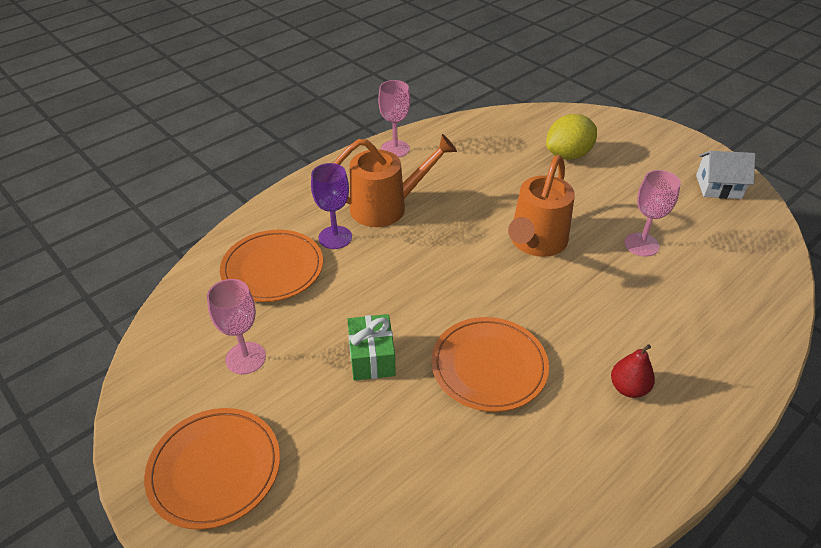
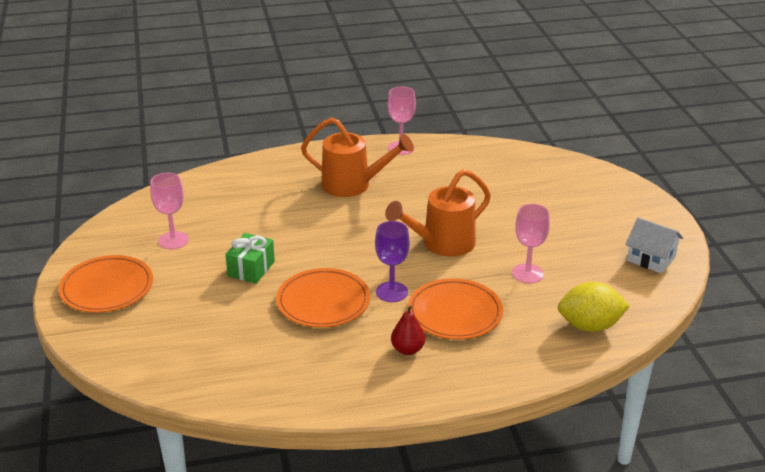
camera: 30 degrees right, 10 degrees down
(273, 269) = (236, 197): orange plate -> orange plate (455, 313)
(335, 237) = (296, 192): purple goblet -> purple goblet (392, 292)
(568, 155) = (542, 195): yellow lemon -> yellow lemon (590, 326)

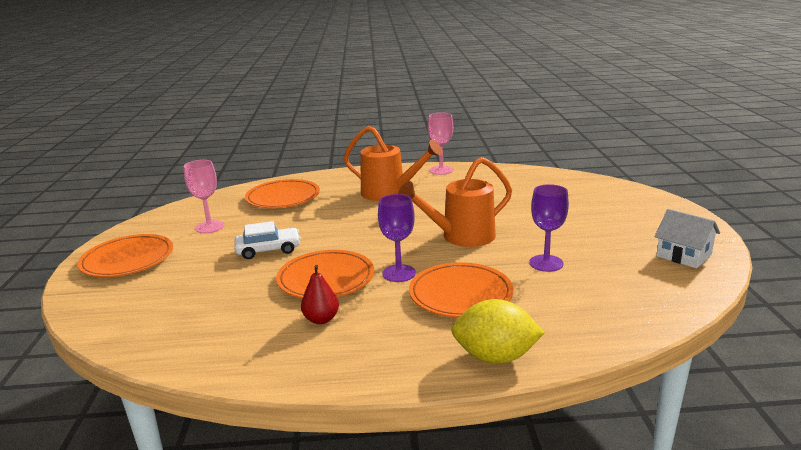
camera: 10 degrees right, 10 degrees down
(236, 195) = (283, 198): none -> orange plate
(251, 269) = (268, 250): green gift -> white car
(407, 349) = (399, 326): red pear -> red pear (321, 319)
(527, 273) = (546, 263): pink goblet -> purple goblet
(590, 326) = (613, 313): yellow lemon -> yellow lemon (495, 357)

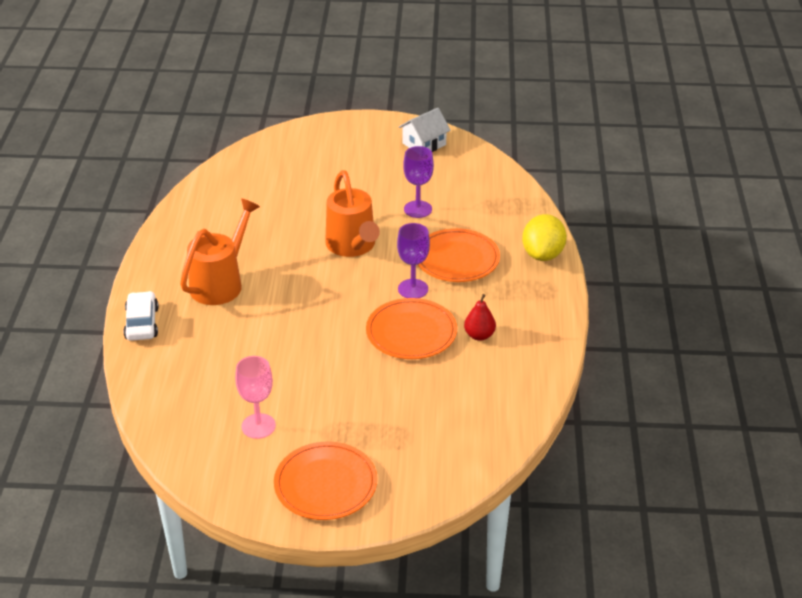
camera: 85 degrees left, 15 degrees up
(268, 250) = (337, 373): white car -> white car (142, 323)
(283, 198) = (193, 368): orange plate -> none
(441, 170) = (168, 239): pink goblet -> none

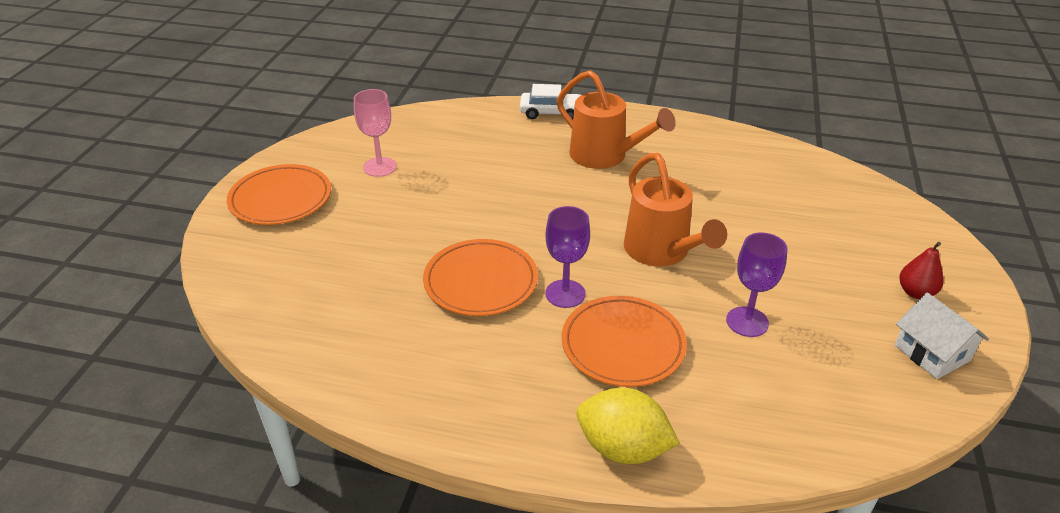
camera: 100 degrees right, 0 degrees up
(352, 246) = (661, 252): orange watering can -> orange watering can turned 105 degrees counterclockwise
(479, 335) = (455, 341): red pear -> red pear (915, 292)

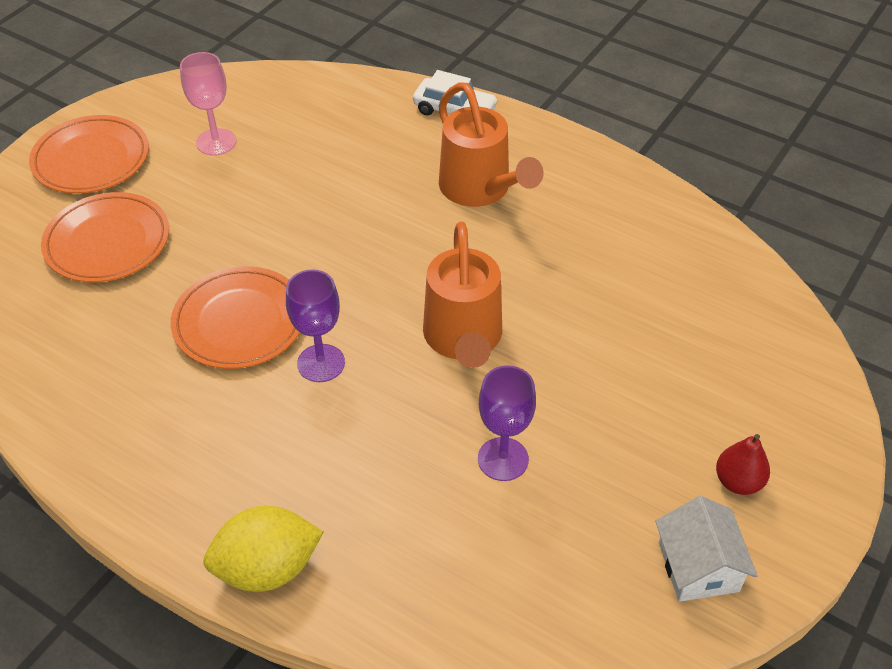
camera: 20 degrees right, 10 degrees up
(623, 345) = (344, 446): orange plate -> orange plate (107, 242)
(623, 448) = (267, 568): yellow lemon -> yellow lemon turned 60 degrees counterclockwise

